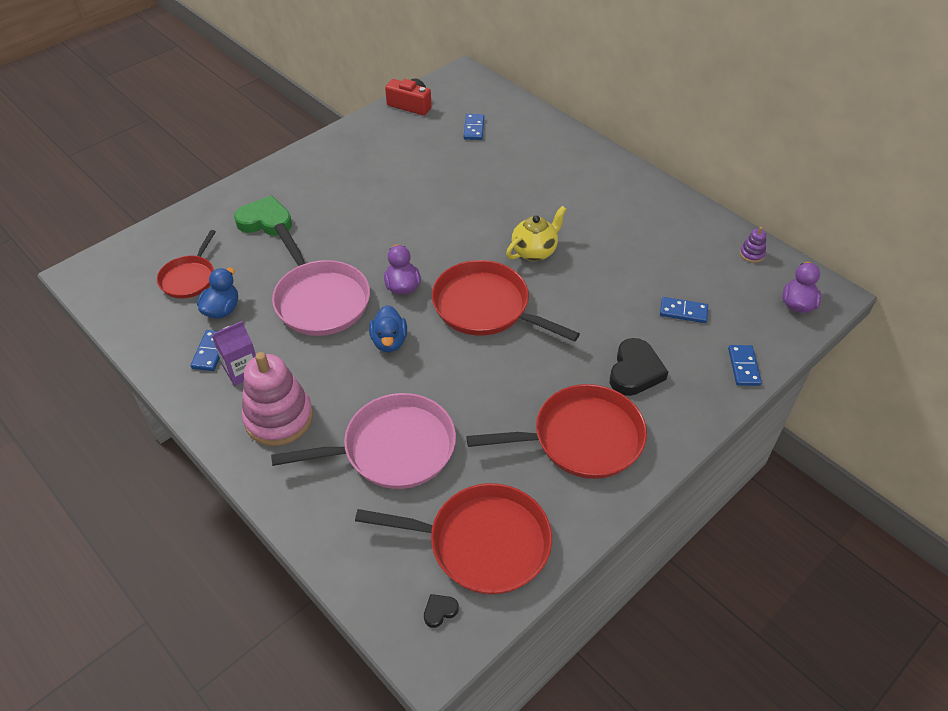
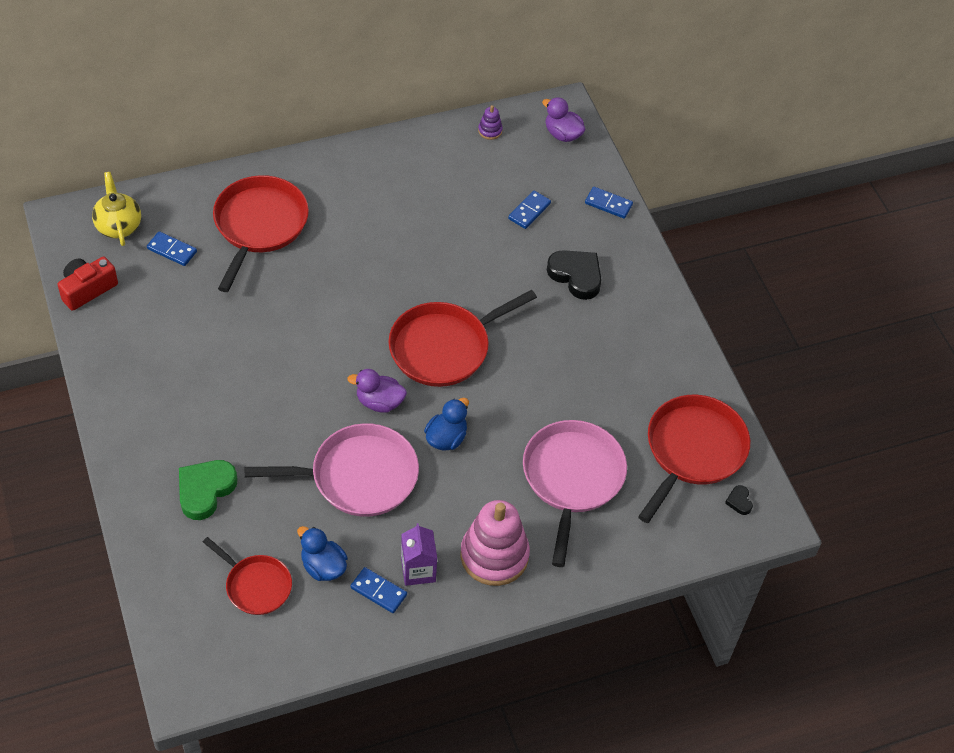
camera: 70 degrees left, 5 degrees up
(389, 341) = (446, 438): blue duck -> blue duck turned 75 degrees counterclockwise
(534, 251) = (393, 280): yellow teapot -> yellow teapot (118, 226)
(582, 438) = (626, 343): red pan -> red pan (259, 225)

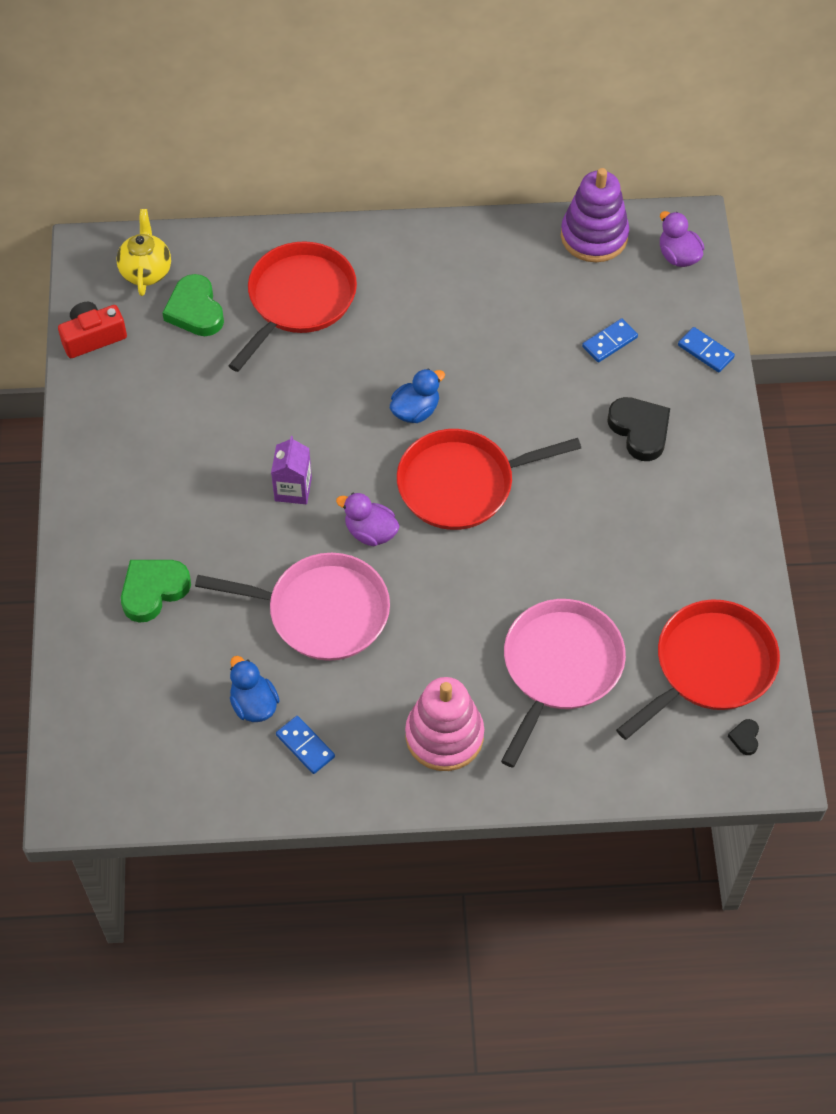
camera: 20 degrees right, 5 degrees up
(172, 250) = (195, 310): blue domino -> green heart
(256, 586) = (176, 708): red pan -> none
(418, 570) = (355, 732): purple carton -> purple carton (293, 489)
(446, 438) = (432, 589): blue duck -> blue duck (415, 410)
(490, 131) = (594, 236): purple stacking toy -> purple stacking toy, size x2.35

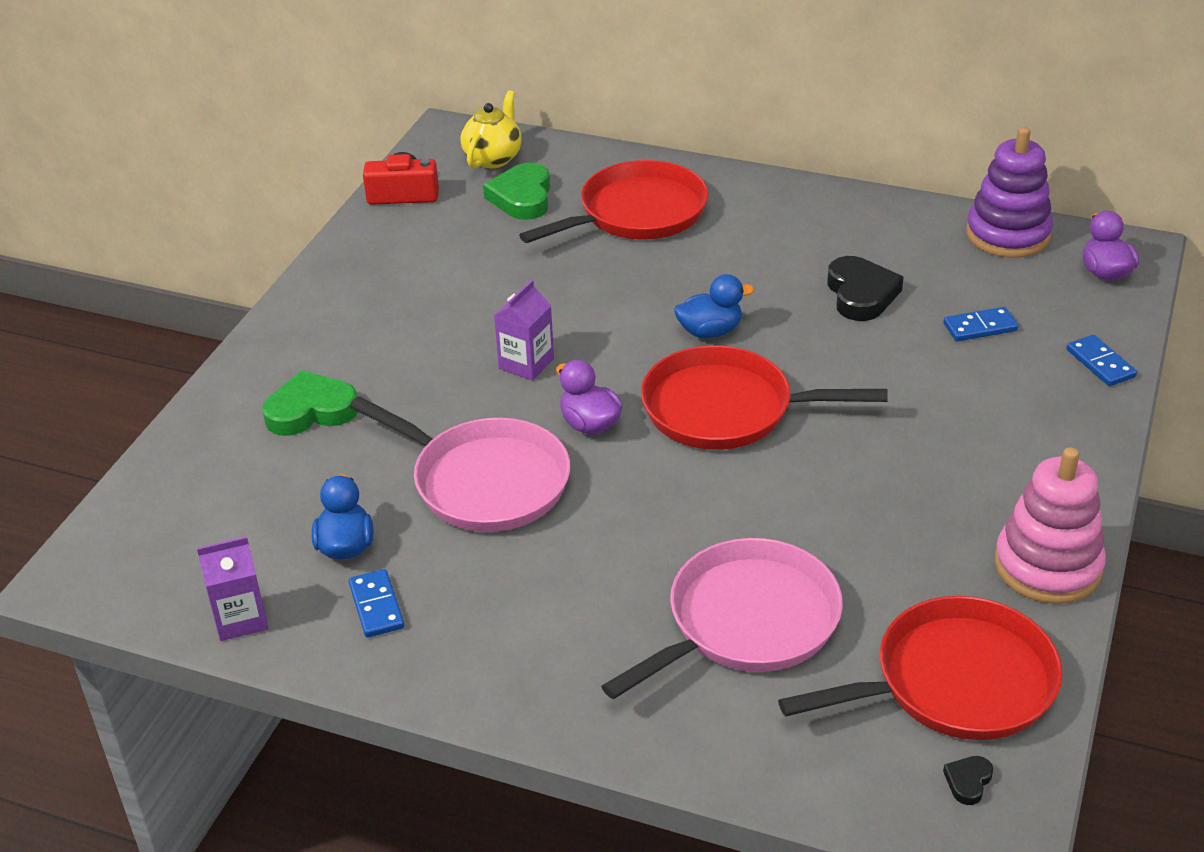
camera: 25 degrees right, 20 degrees down
(216, 791) = (240, 618): none -> purple carton
(444, 735) = (554, 649): pink stacking toy -> pink stacking toy (1047, 566)
(640, 430) = (978, 415): black heart -> black heart (861, 294)

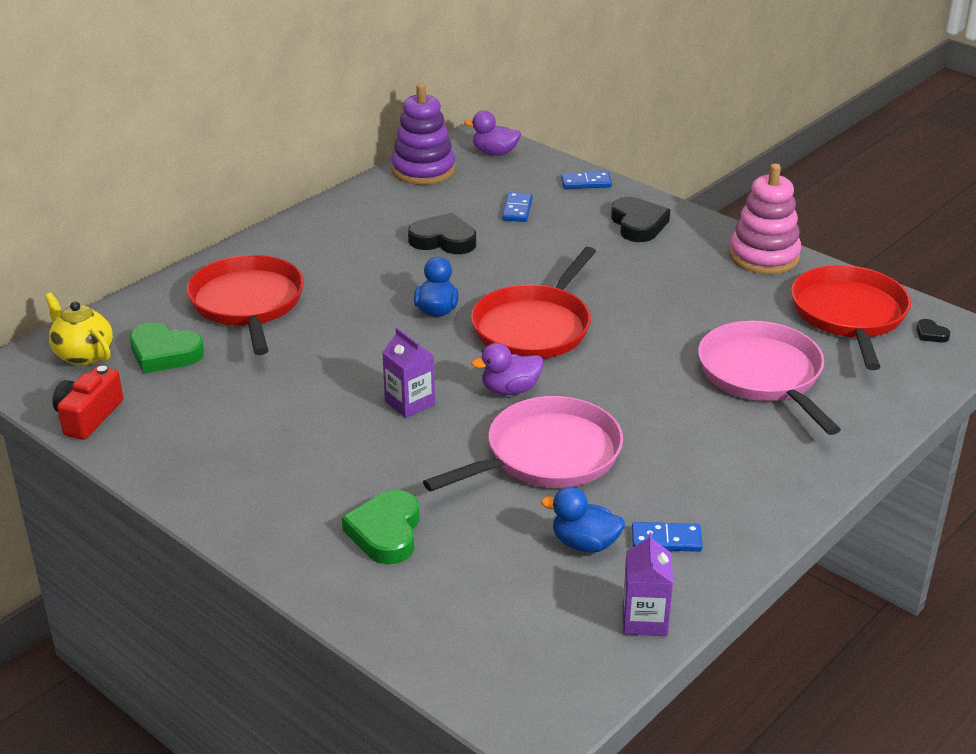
camera: 70 degrees left, 5 degrees down
(1032, 433) = (638, 224): none -> black heart

